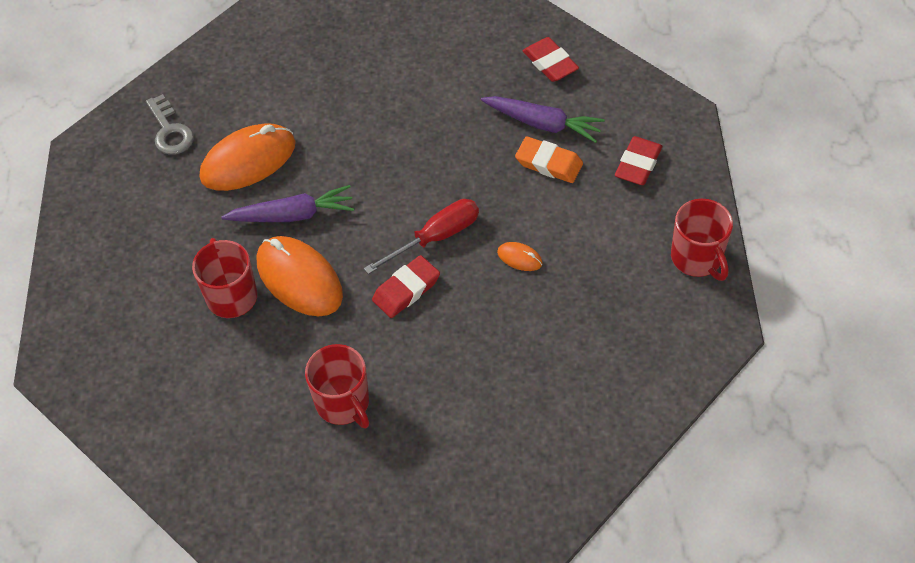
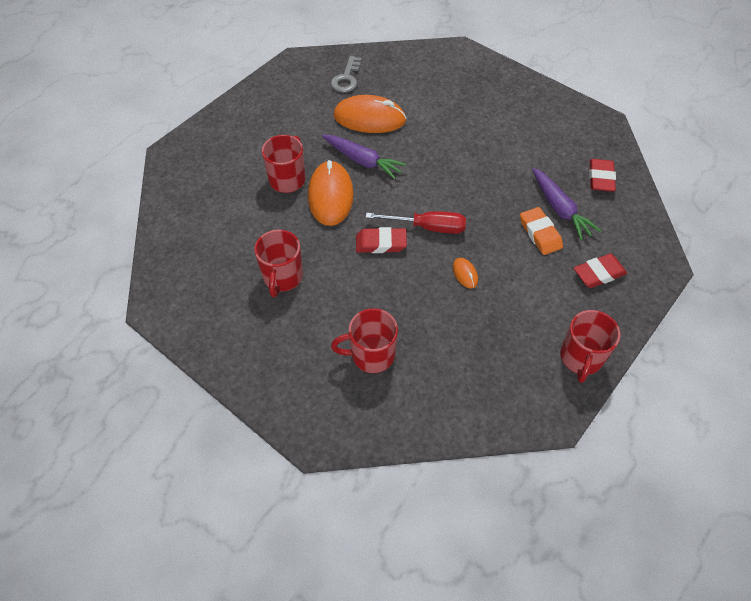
camera: 40 degrees right, 0 degrees up
(513, 407) = (371, 355): none -> red mug

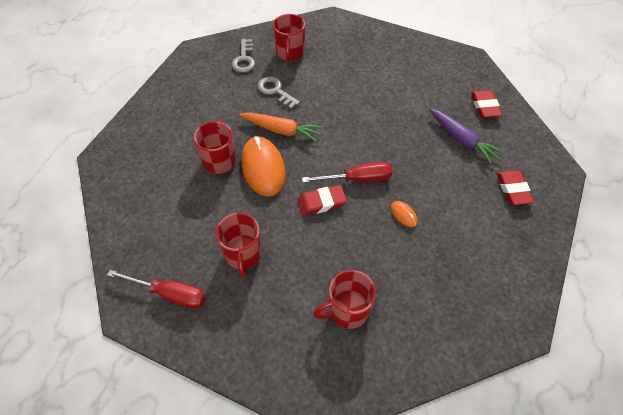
camera: 15 degrees left, 0 degrees up
(199, 298) = (169, 294): none -> red screwdriver
(362, 161) = (281, 130): purple carrot -> orange carrot
(369, 118) = (275, 91): orange mouse -> grey key
(540, 233) = (453, 165): orange eraser -> none
(581, 358) = (526, 269): red mug -> red mug (290, 53)
(599, 273) = (513, 189): red eraser -> red eraser turned 60 degrees counterclockwise

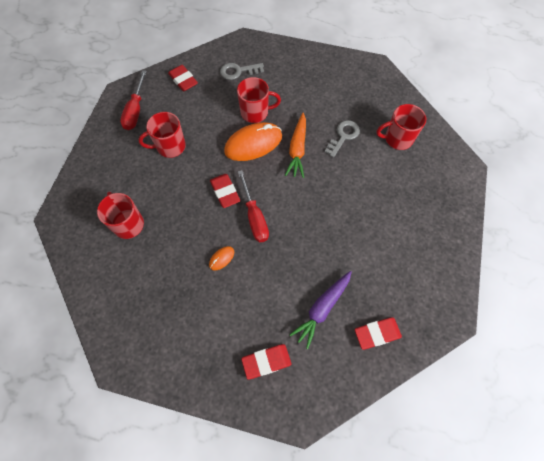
camera: 80 degrees right, 10 degrees up
(139, 231) = (183, 80): none -> red eraser
(244, 59) = (377, 104): grey key -> grey key (238, 71)

